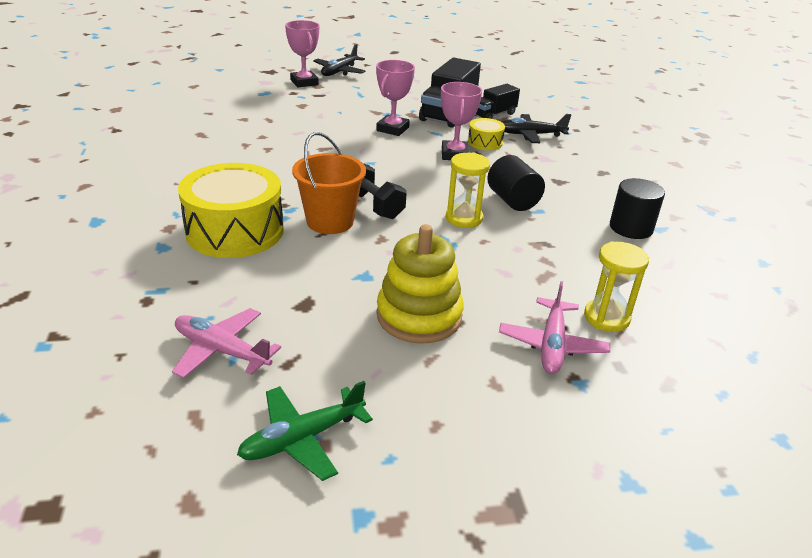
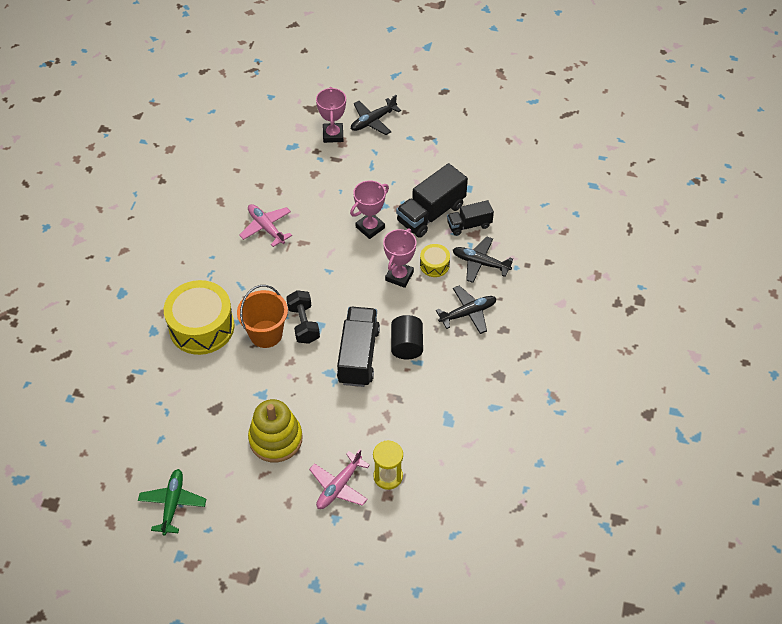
camera: 25 degrees right, 20 degrees up
(221, 350) = (156, 431): pink plane -> pink plane (266, 227)
(302, 439) = (173, 503): green plane -> green plane turned 105 degrees clockwise
(464, 218) = (358, 356): yellow hourglass -> black truck
(554, 167) = (468, 313): none -> black plane
(631, 228) = (472, 400): black cylinder -> none

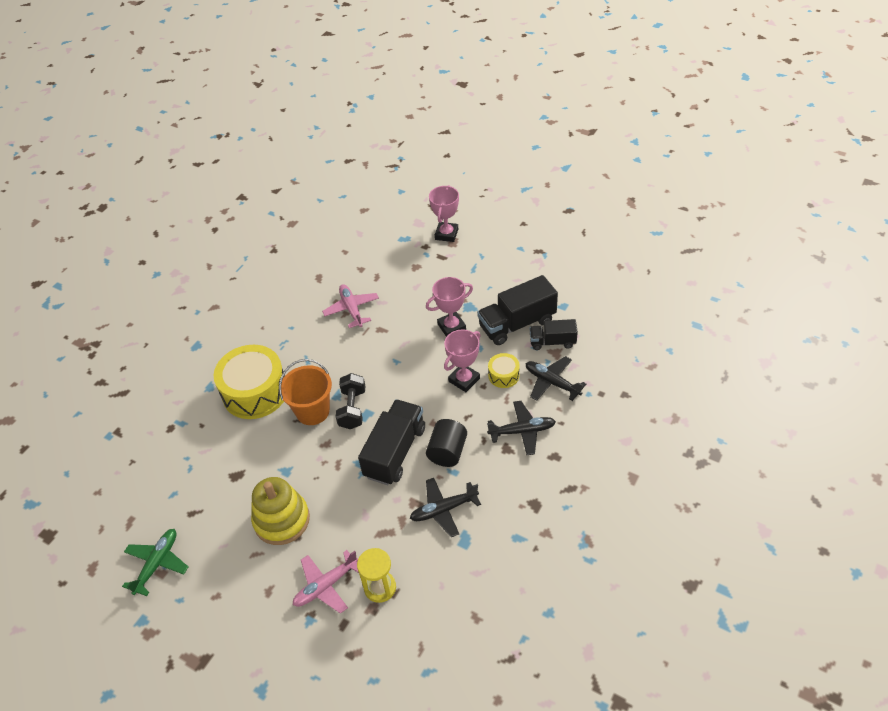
camera: 20 degrees right, 5 degrees down
(373, 121) = (489, 227): black plane -> black plane (443, 510)

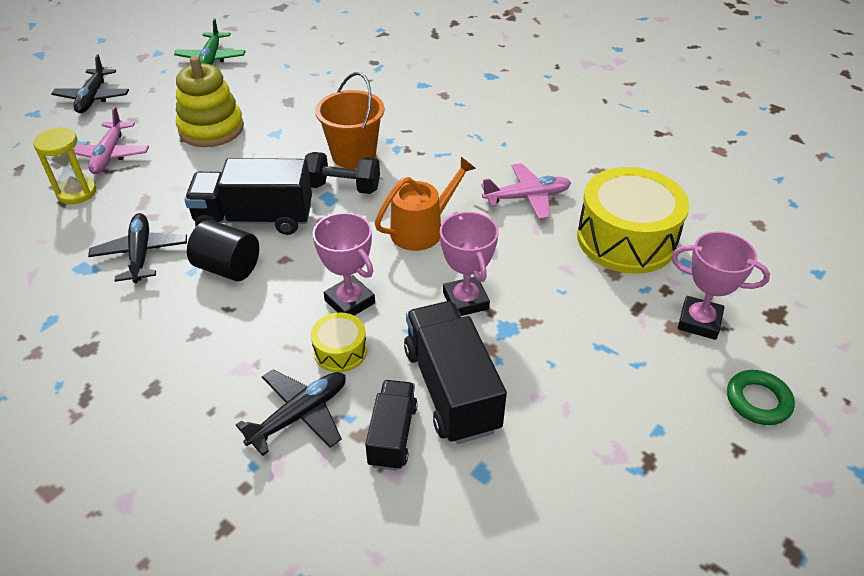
camera: 95 degrees right, 5 degrees down
(157, 563) = (211, 58): green plane -> green plane turned 60 degrees clockwise
(255, 392) = (402, 114): yellow drum -> yellow drum (626, 239)
(326, 586) = (109, 155): pink plane -> pink plane turned 150 degrees counterclockwise
(392, 357) = (422, 230): none -> orange watering can
(395, 452) = (255, 219): black truck -> black truck turned 150 degrees clockwise
(493, 216) = (758, 401): none -> green ring
(522, 431) = (220, 356): black plane -> black plane (93, 98)

